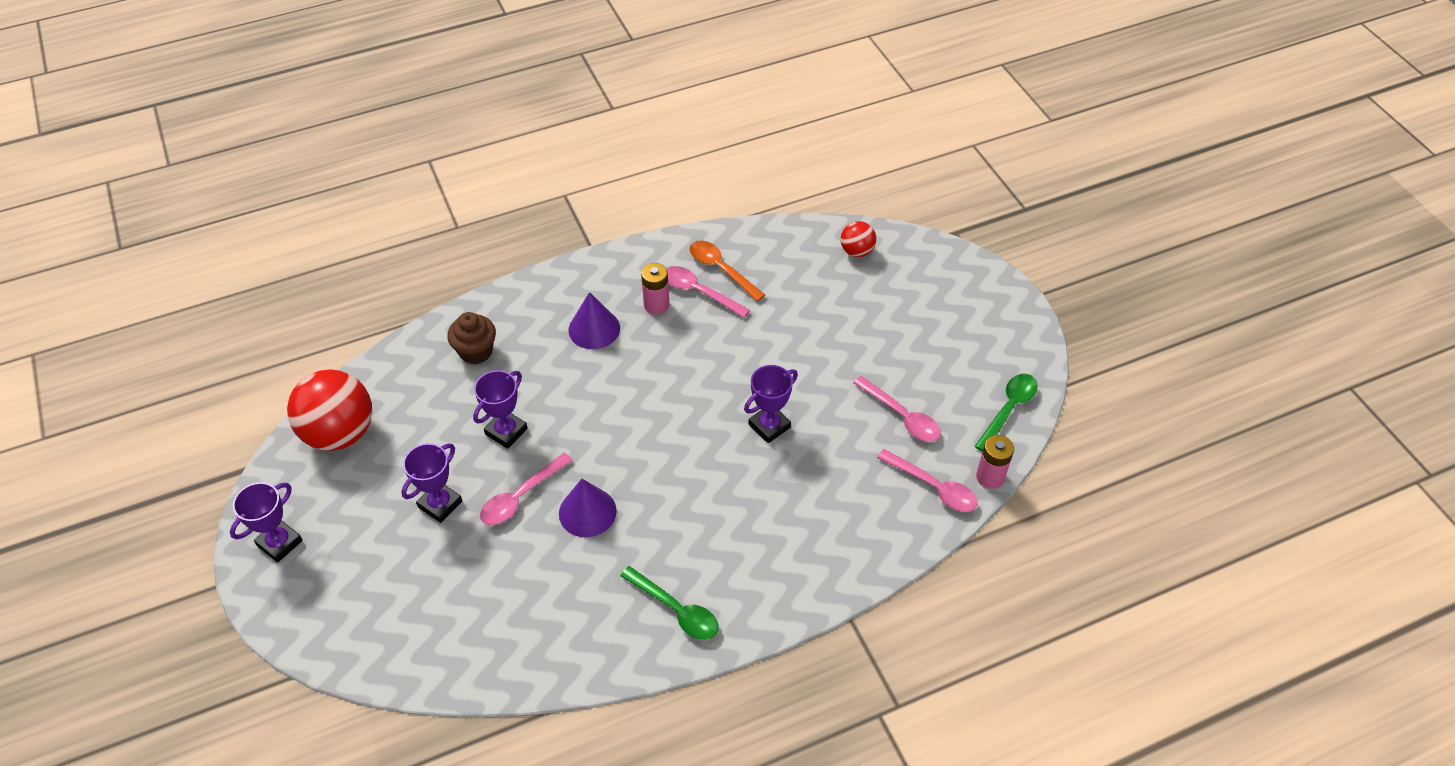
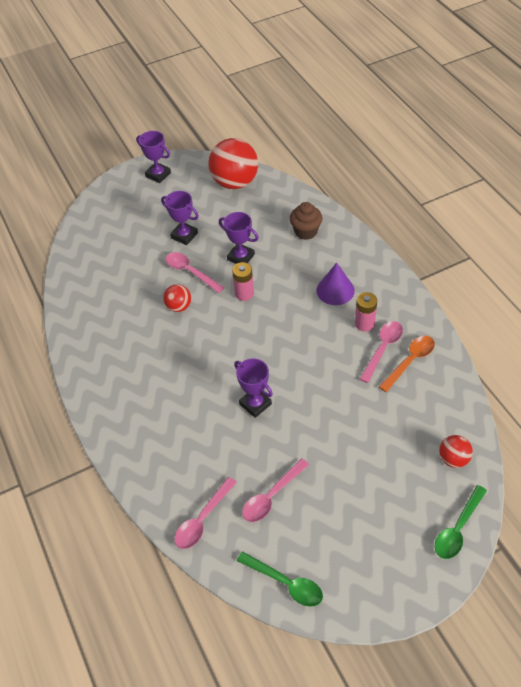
camera: 90 degrees right, 0 degrees up
(587, 512) = (179, 307): purple cone -> red ball
(676, 610) = (104, 361): green spoon -> green spoon (457, 529)
(990, 477) = (213, 564): pink battery -> pink battery (244, 293)

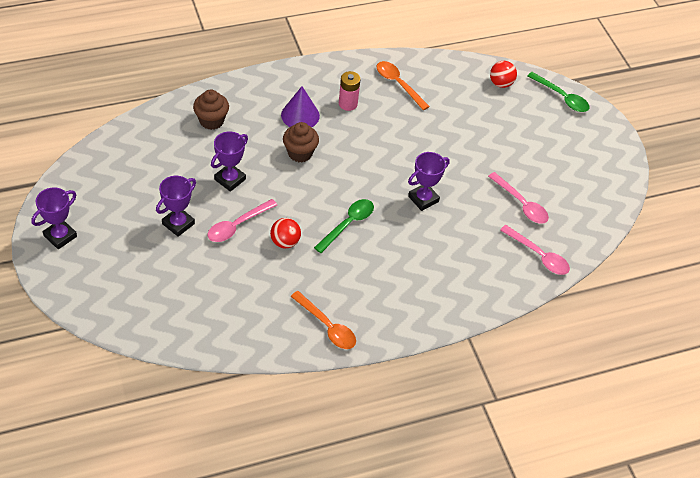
camera: 90 degrees left, 0 degrees up
(91, 351) = (327, 326): none -> orange spoon
(235, 182) = (108, 166): red ball -> none
(244, 293) = (283, 185): pink battery -> none
(286, 298) = (300, 153): none -> brown cupcake
(286, 583) = (600, 208): green spoon -> green spoon (348, 224)
(383, 348) = (380, 98): pink spoon -> none

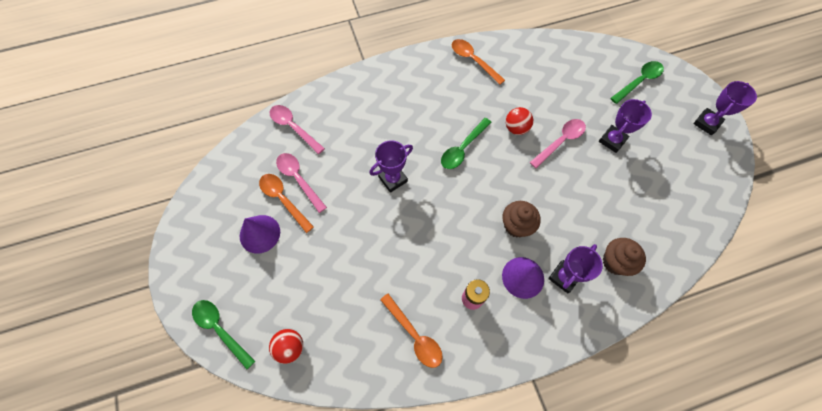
camera: 175 degrees left, 15 degrees up
(120, 289) = (639, 81): none -> green spoon
(230, 179) = (578, 189): purple trophy -> purple trophy (564, 277)
(533, 187) = (283, 199): none -> orange spoon
(548, 160) = (260, 233): none -> purple cone

